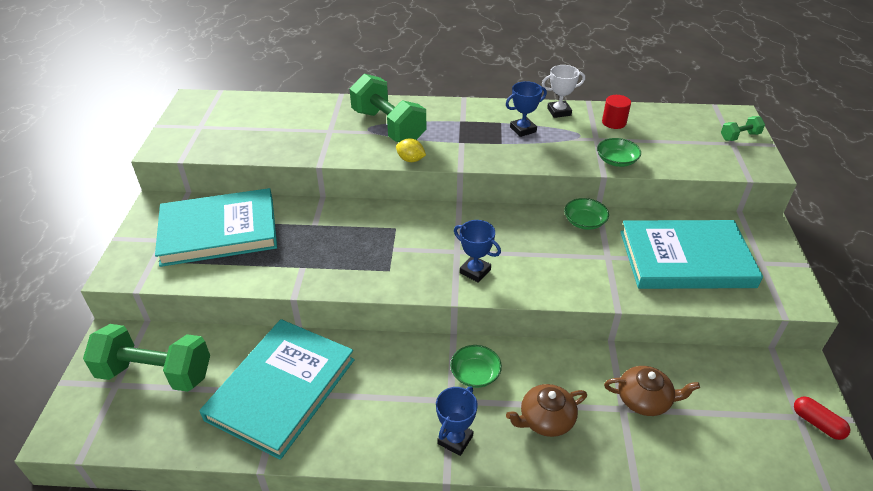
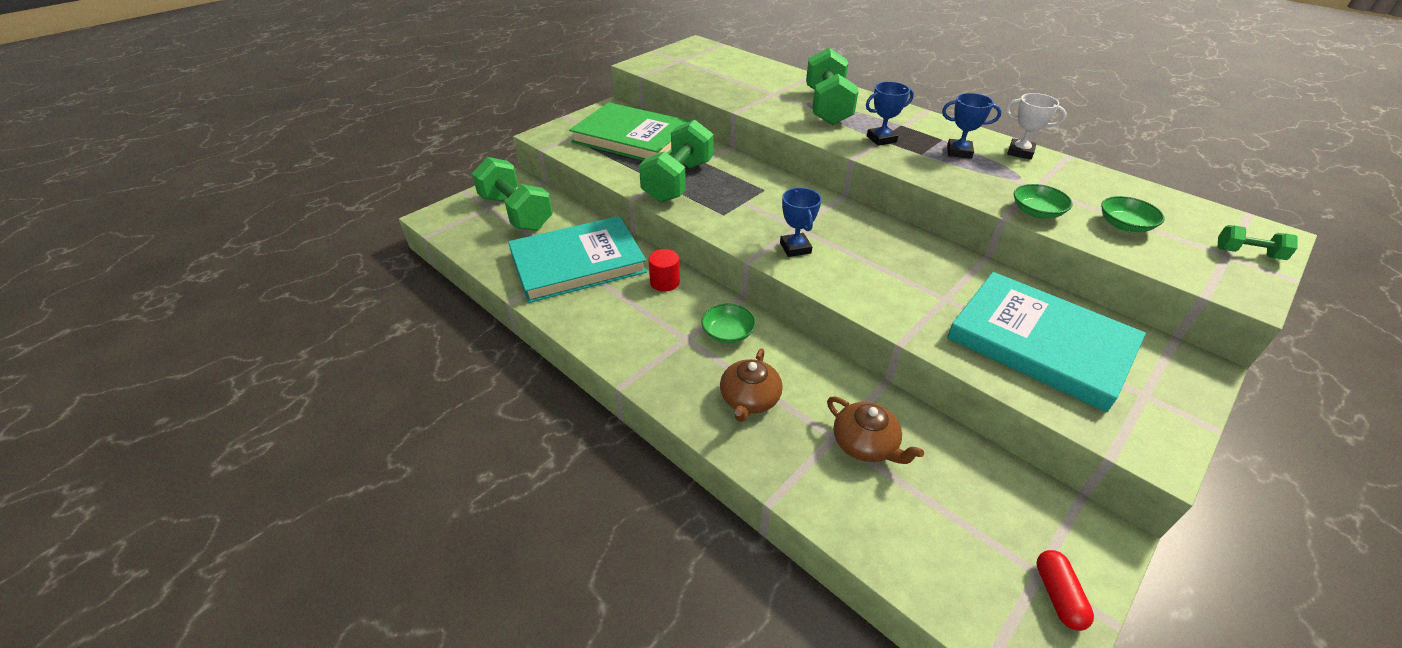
camera: 40 degrees right, 0 degrees up
(219, 231) = (632, 137): turquoise book -> green book
(315, 257) = (678, 181): none -> green dumbbell
(410, 160) = (817, 135): yellow lemon -> none
(455, 439) = (658, 366): blue trophy -> blue trophy (881, 139)
(545, 419) = (749, 399): brown teapot -> brown teapot turned 90 degrees counterclockwise
(584, 222) = (955, 261): green bowl -> green bowl (1124, 225)
(614, 122) = (1078, 182): red cylinder -> red cylinder (664, 282)

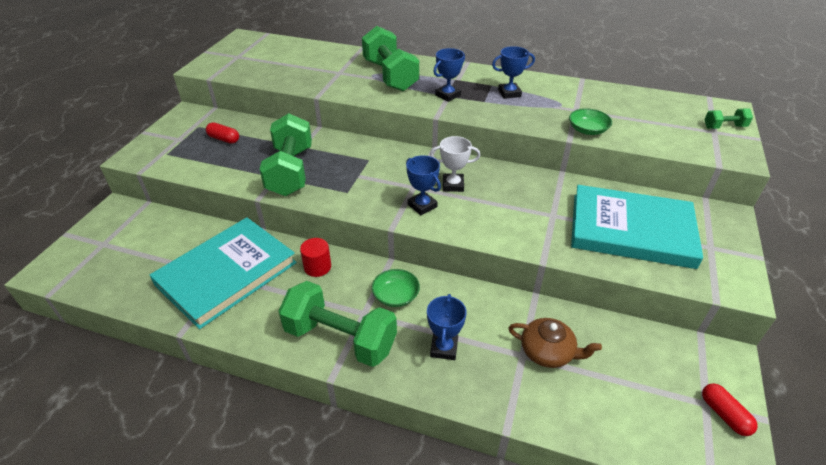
camera: 25 degrees left, 0 degrees up
(516, 213) = (136, 241): green dumbbell -> green dumbbell (340, 338)
(632, 137) = (224, 139): green book -> red capsule
(749, 399) = (444, 348): brown teapot -> blue trophy
(1020, 152) = (550, 83): white trophy -> white trophy (453, 185)
(1124, 225) = (646, 125): green bowl -> none

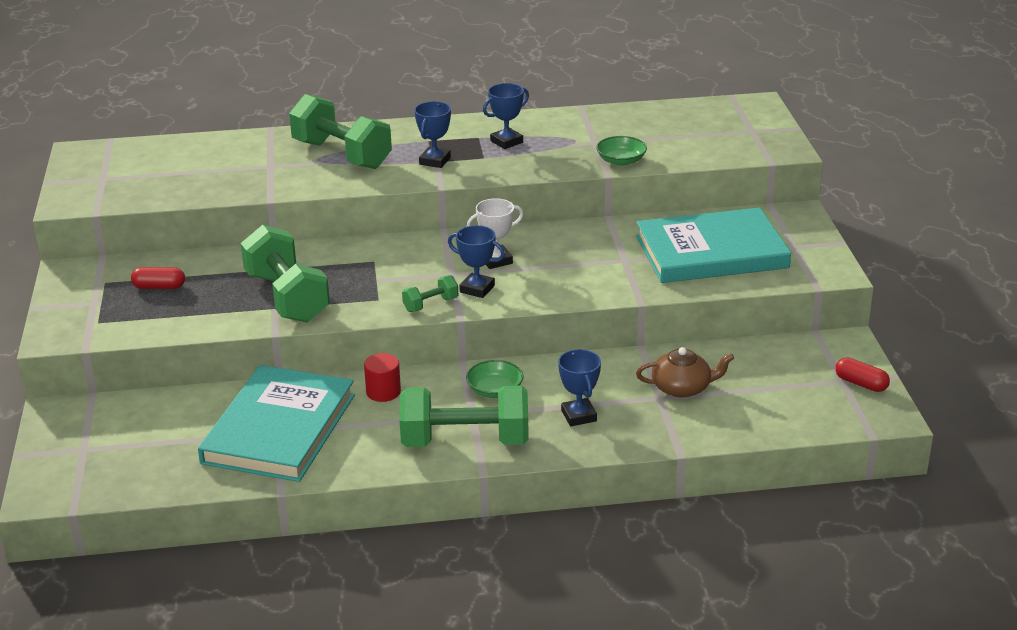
camera: 25 degrees left, 10 degrees down
(724, 127) = (760, 124): green dumbbell -> green dumbbell (430, 304)

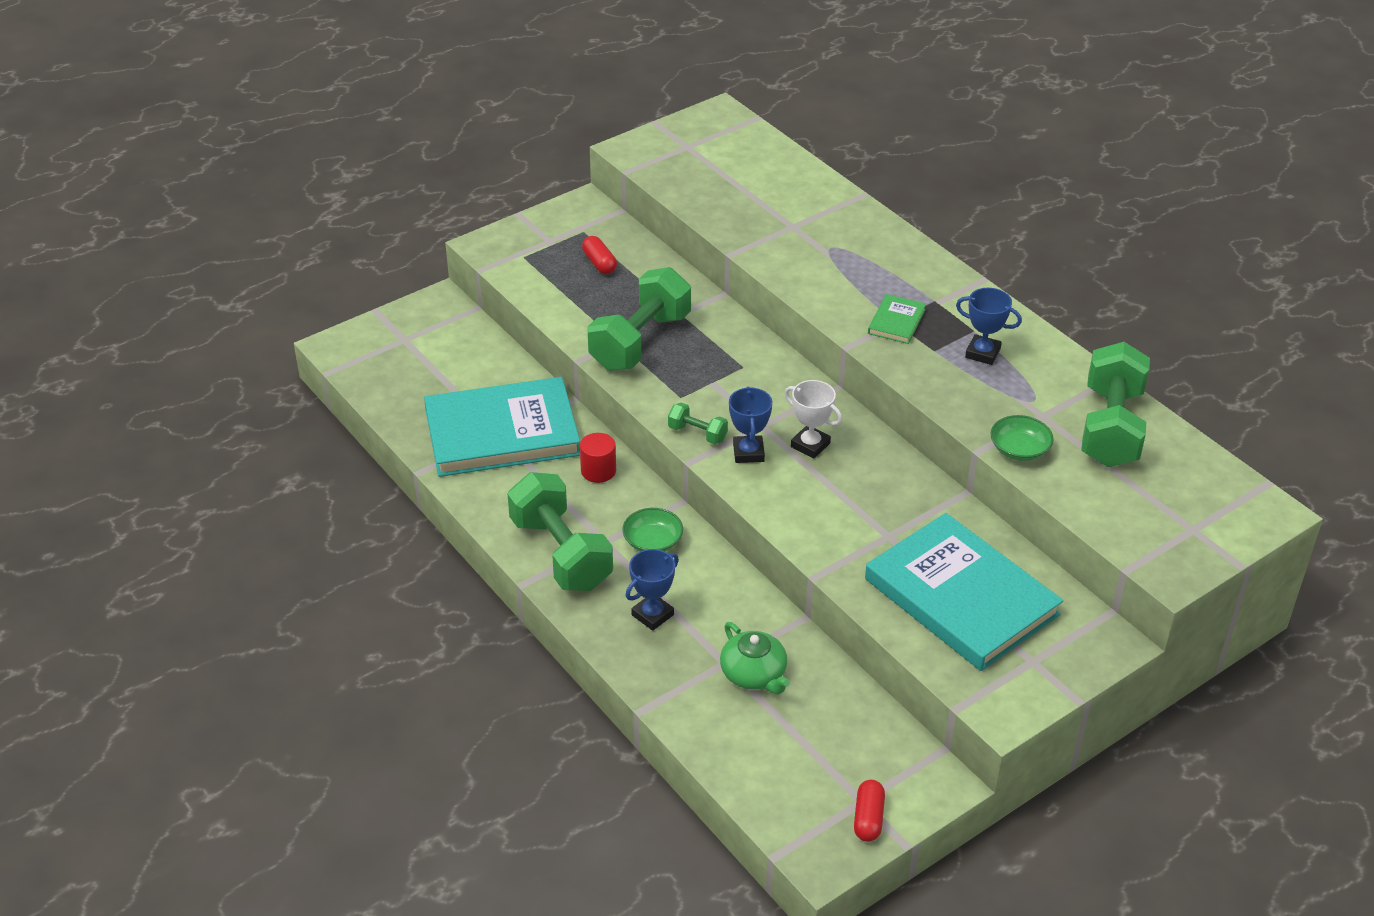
camera: 60 degrees right, 10 degrees up
(342, 155) = (853, 259): green dumbbell -> green dumbbell (1111, 428)
(435, 161) = (896, 321): blue trophy -> green book
(682, 387) = (754, 674): brown teapot -> green teapot

